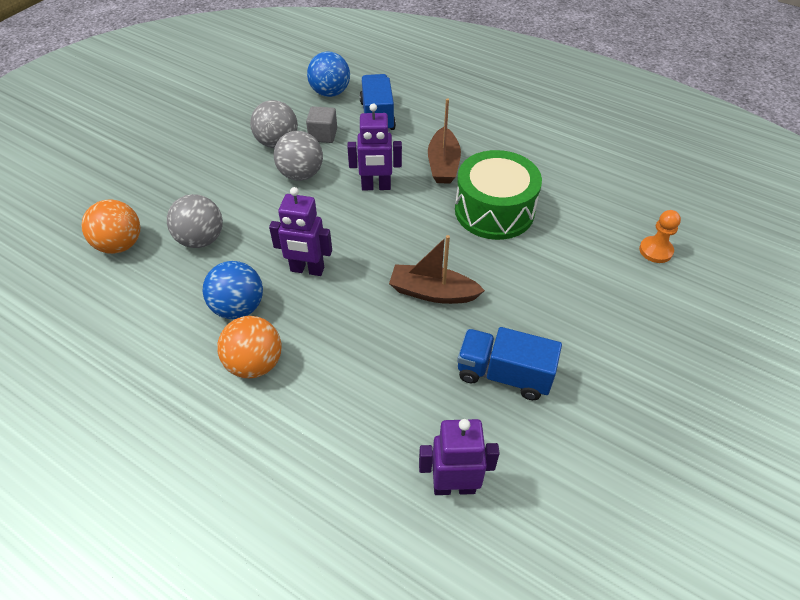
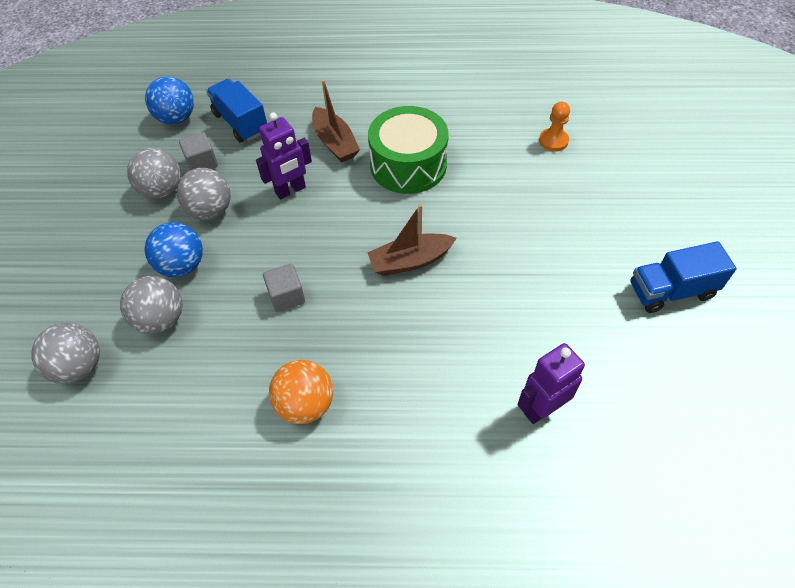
camera: 30 degrees left, 5 degrees up
(120, 245) = (79, 367): orange ball -> grey ball
(238, 308) = (250, 363): blue ball -> blue ball (182, 266)
(307, 270) = (286, 296): purple robot -> grey cube
(503, 374) = (514, 299): blue truck -> blue truck (671, 291)

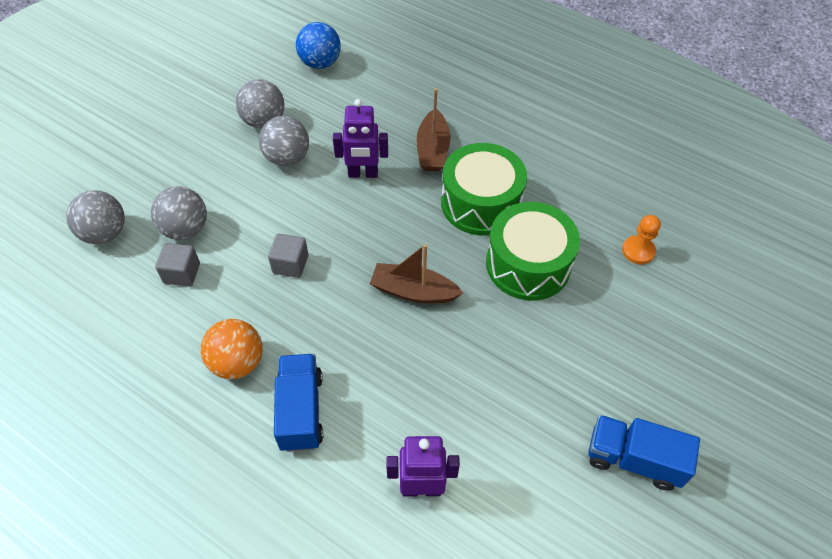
camera: 30 degrees right, 0 degrees up
(182, 266) = (232, 193): blue ball -> none
(202, 163) = (311, 113): grey cube -> grey cube (182, 273)
(240, 123) = (368, 92): blue truck -> blue truck (300, 411)
(482, 192) = (528, 264): none -> green drum

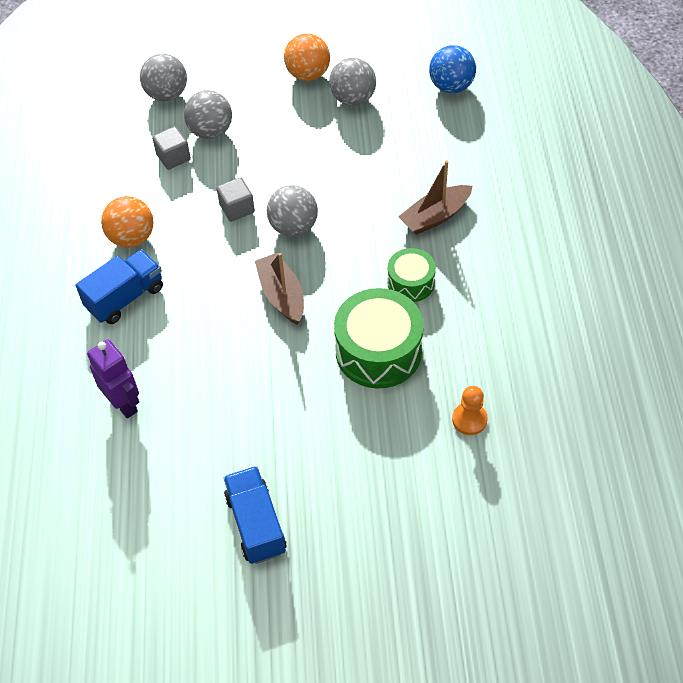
camera: 55 degrees right, 0 degrees up
(205, 130) = (308, 74): none -> orange ball
(287, 158) = (331, 137): grey ball -> grey ball (293, 227)
(363, 174) = (363, 191): purple robot -> none
(481, 203) = (411, 282): green drum -> green drum, size x0.57

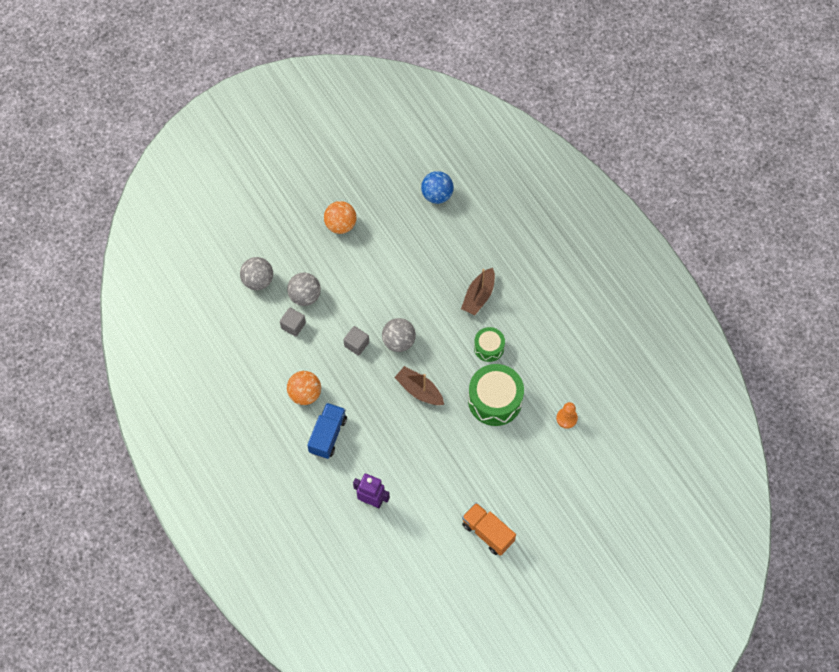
camera: 30 degrees left, 10 degrees up
(256, 524) = (487, 533): blue truck -> orange truck
(353, 98) = (380, 231): grey ball -> none

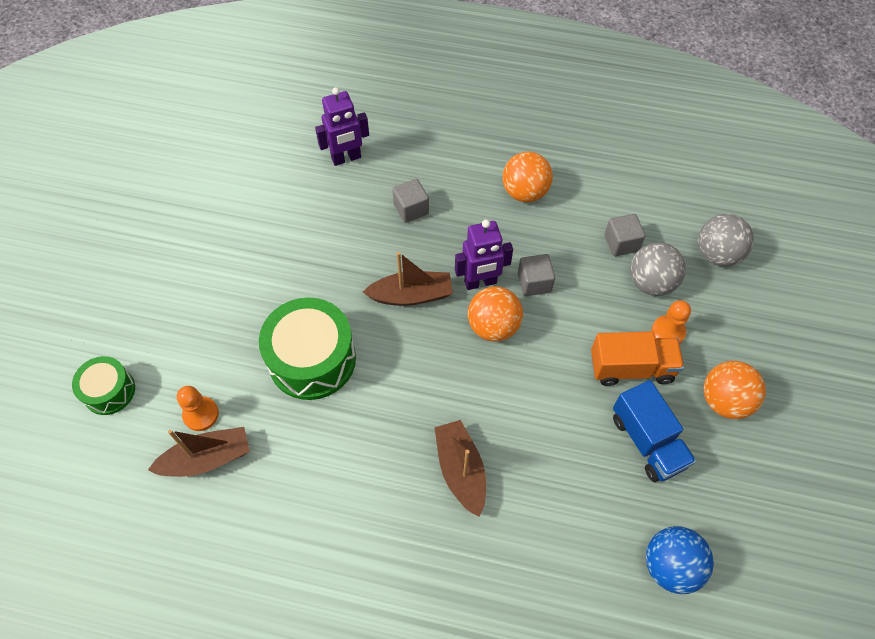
camera: 135 degrees right, 5 degrees down
(326, 270) = (668, 332): none -> orange pawn
(328, 435) = (456, 176): blue truck -> blue truck (647, 441)
(371, 437) = (411, 209): none -> grey cube
(380, 367) = (480, 282): none -> purple robot
(398, 341) = (493, 326): grey ball -> orange ball
(487, 533) = (192, 223): orange truck -> orange truck (631, 368)
(489, 347) = (381, 415): green drum -> green drum (109, 391)
(580, 395) = (207, 459): none -> brown boat

